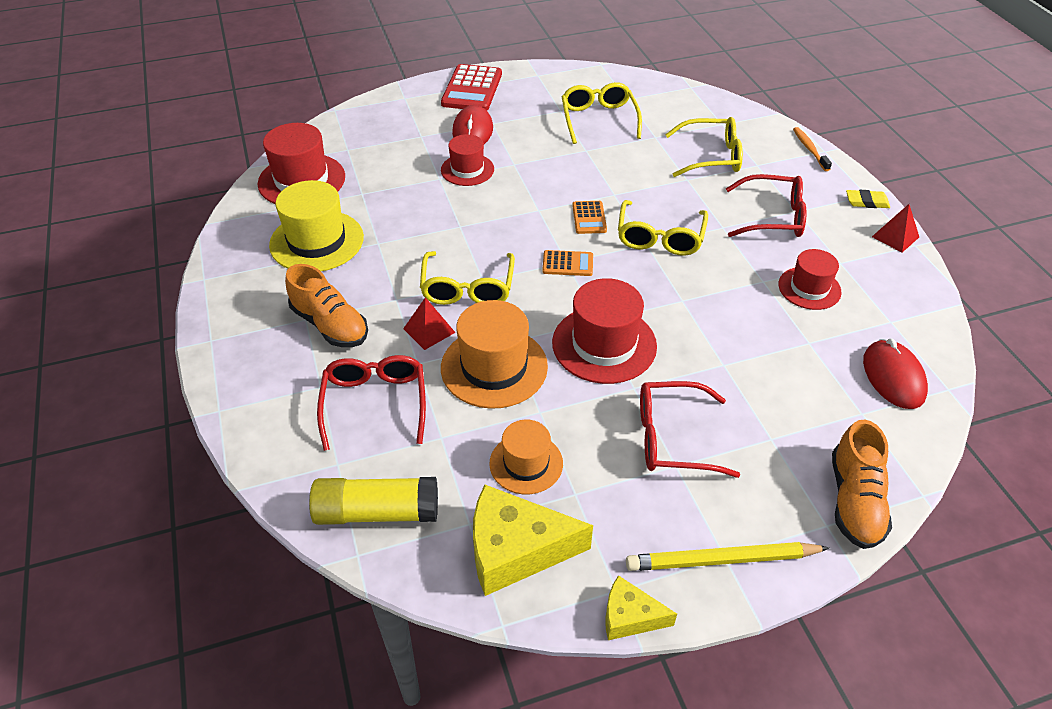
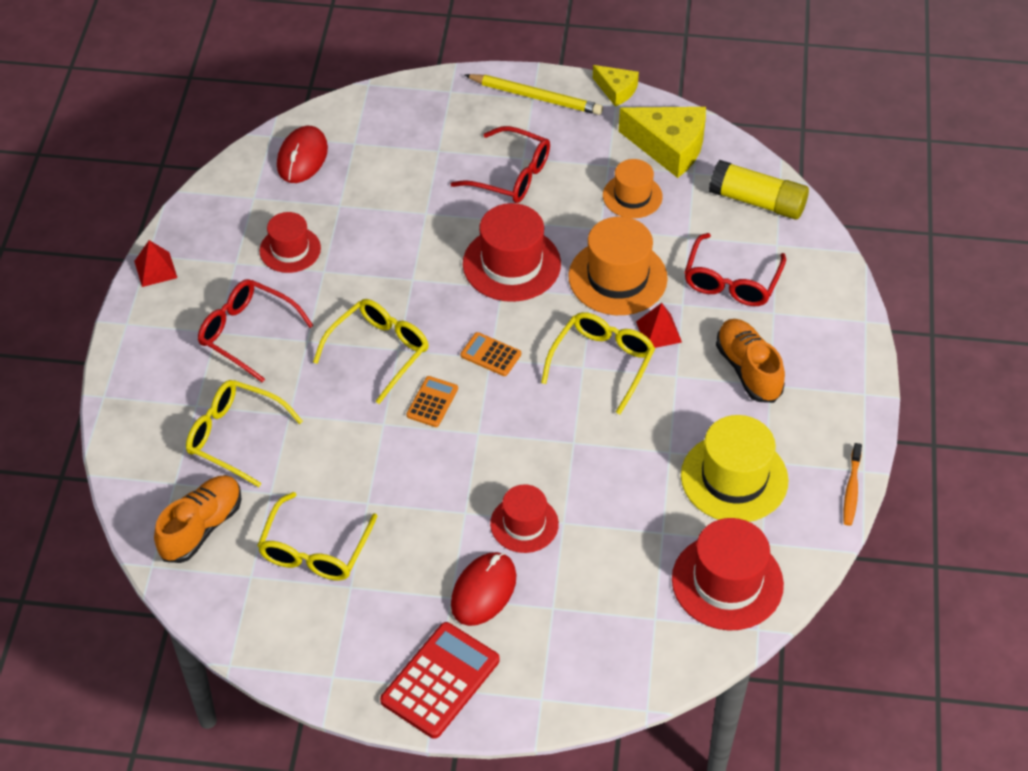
camera: 155 degrees left, 5 degrees up
(809, 149) = (117, 404): orange toothbrush -> orange toothbrush (851, 489)
(854, 501) = (418, 97): orange shoe -> orange shoe (201, 527)
(866, 202) = (136, 316): yellow eraser -> none

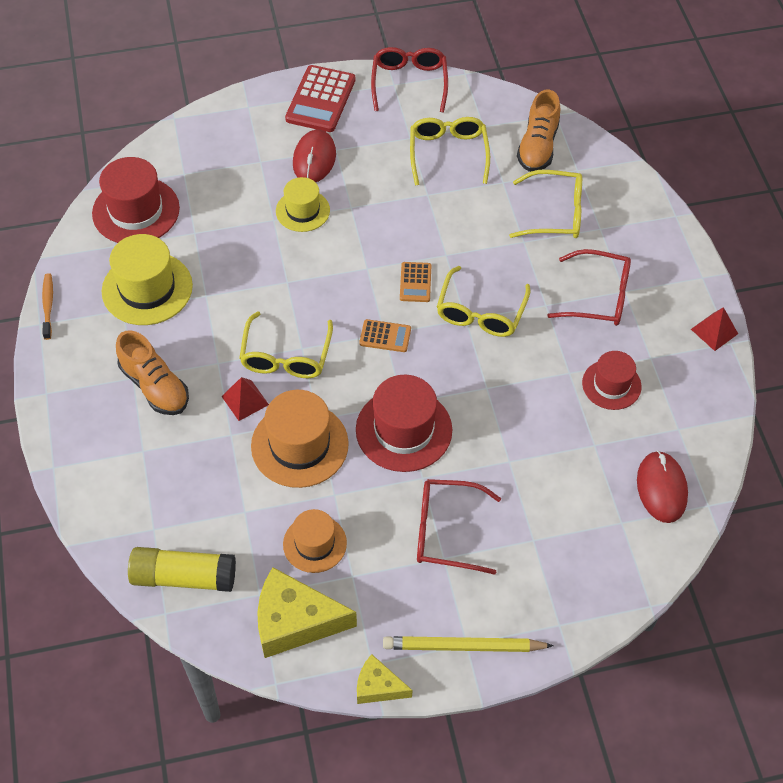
camera: 160 degrees right, 5 degrees up
(524, 524) = (302, 211): red hat -> yellow hat
(731, 281) = (190, 473): red glasses -> red glasses (409, 83)

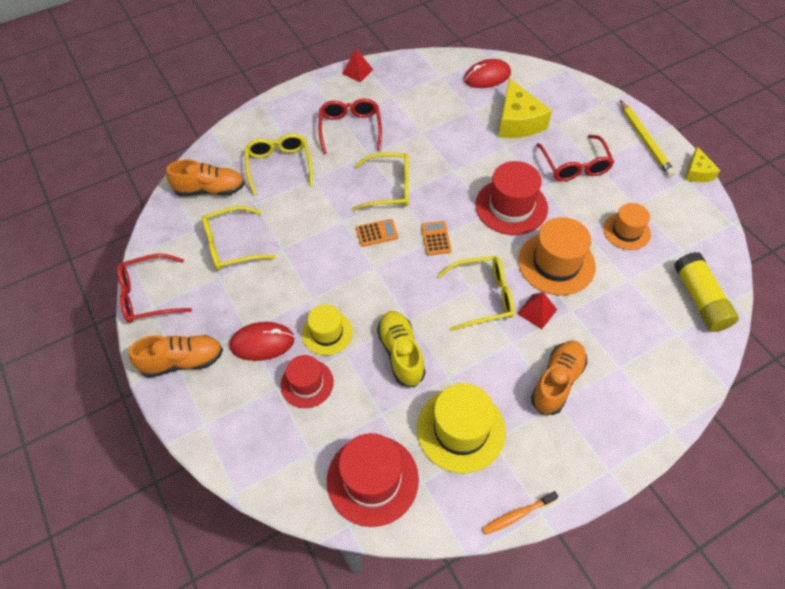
camera: 105 degrees left, 0 degrees up
(251, 264) = (401, 353): none -> yellow shoe
(295, 621) = (686, 225): yellow cheese -> yellow cheese (518, 121)
(321, 99) = (182, 361): red calculator -> orange shoe
(611, 384) = (421, 110): red hat -> red hat (307, 383)

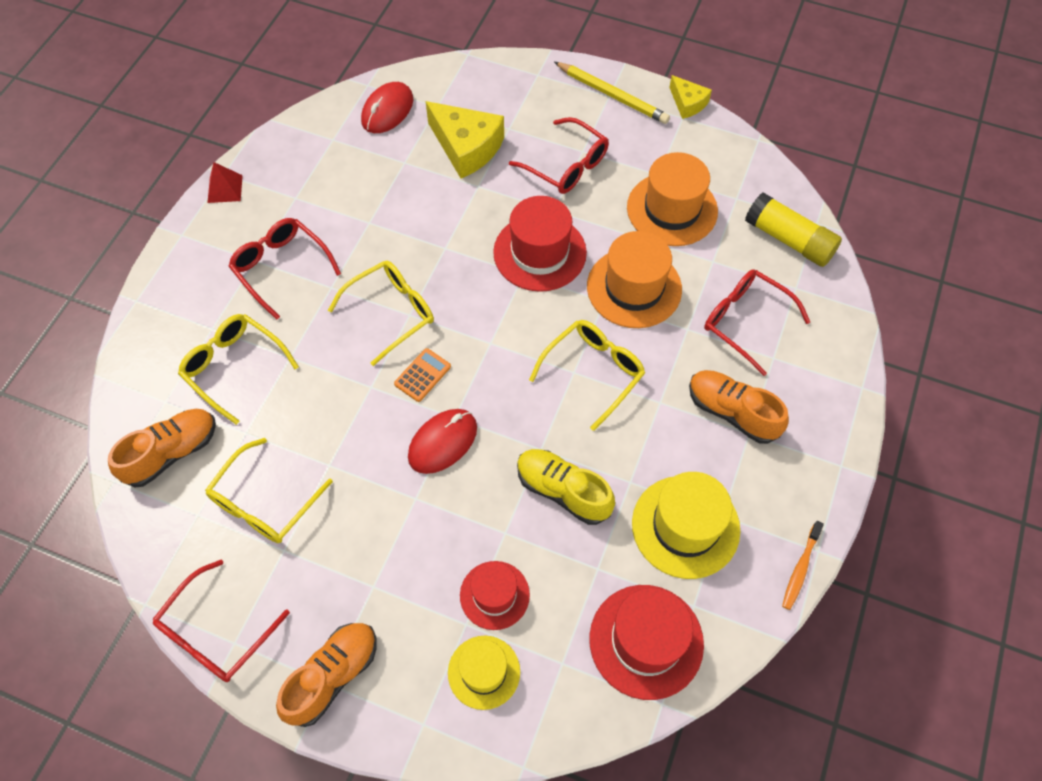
camera: 40 degrees left, 5 degrees up
(262, 343) = (405, 587): red mouse -> red mouse (442, 442)
(327, 333) = (467, 525): yellow hat -> yellow hat (484, 672)
(435, 238) = (491, 339): orange calculator -> none
(537, 311) = (656, 352): red pyramid -> none
(557, 382) = (732, 412): orange shoe -> orange shoe turned 45 degrees counterclockwise
(618, 331) = (745, 321): none -> red glasses
(626, 231) = (672, 209): orange hat -> orange hat, size x1.60

